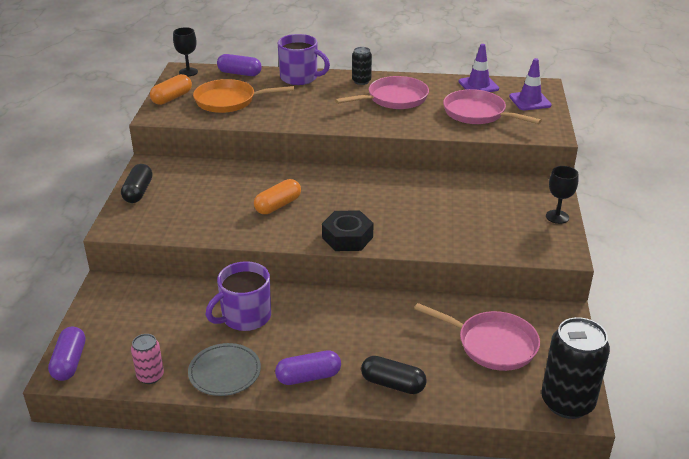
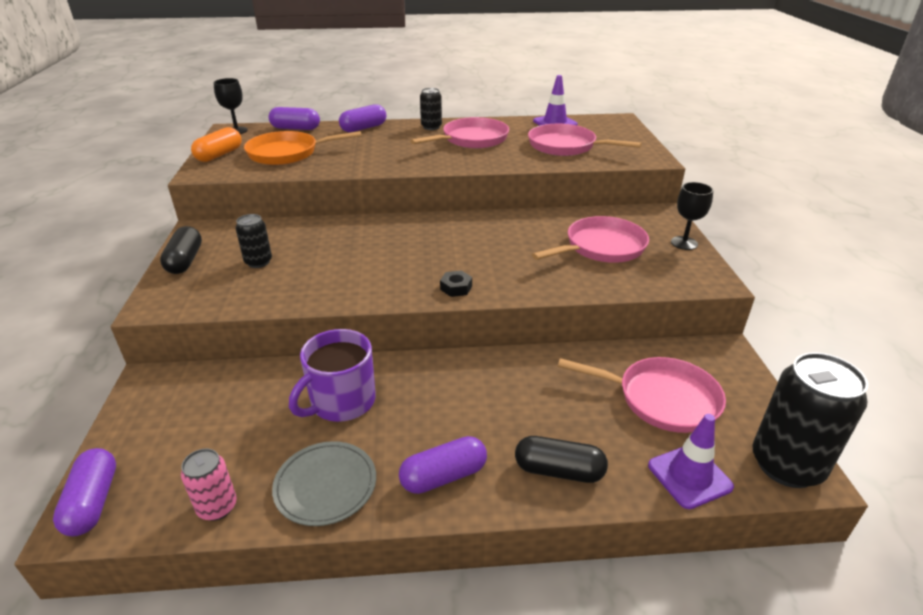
camera: 10 degrees left, 0 degrees up
(195, 199) = (258, 262): none -> black can
(278, 205) = (362, 260): orange capsule -> none
(300, 78) = (363, 128): purple mug -> purple capsule
(347, 237) = (456, 288): black nut -> black nut, size x0.52
(482, 213) = (601, 247): none -> pink pan
(530, 101) = (613, 132): purple traffic cone -> purple traffic cone (689, 476)

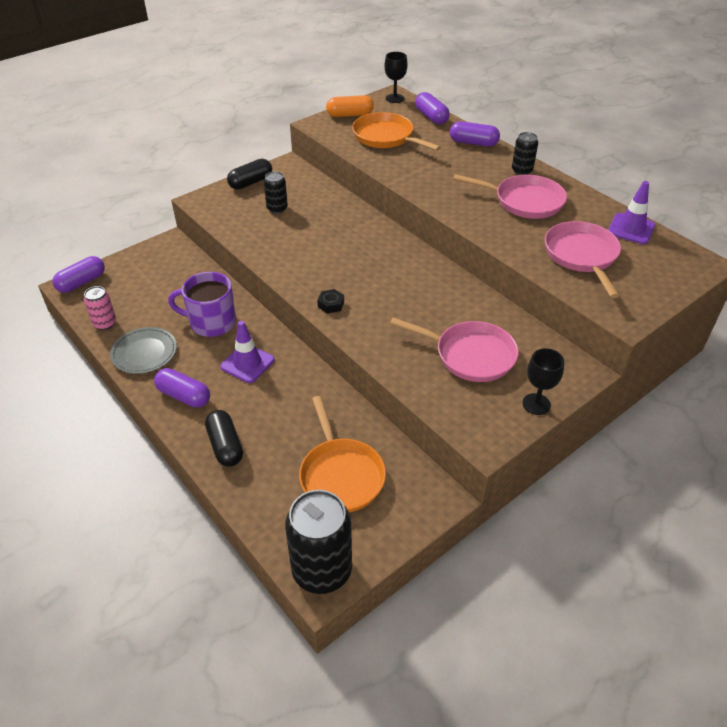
camera: 55 degrees right, 10 degrees up
(661, 399) = (340, 475): pink pan -> orange pan
(689, 476) = (268, 515): purple traffic cone -> purple traffic cone (247, 363)

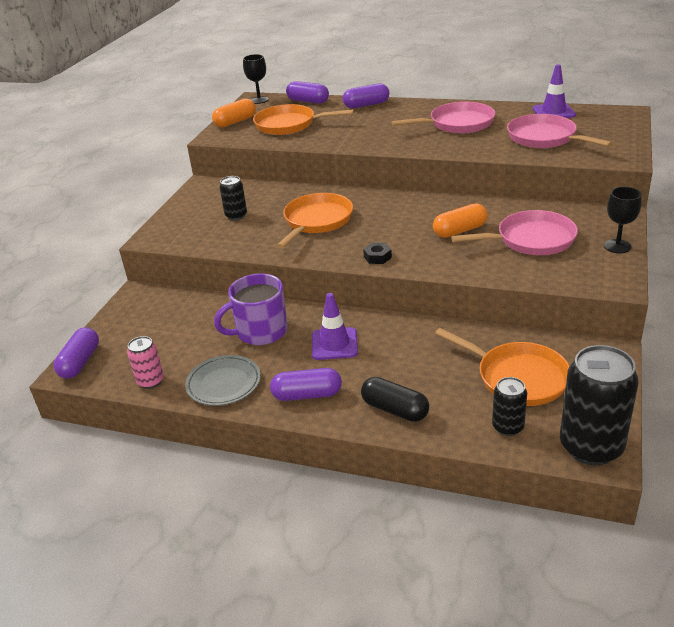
camera: 30 degrees left, 10 degrees down
(251, 182) = (184, 208): black capsule -> none
(327, 244) = (316, 221): none -> orange pan
(423, 313) = (460, 231): none -> orange capsule
(522, 171) = (428, 108): black can -> black can (508, 427)

